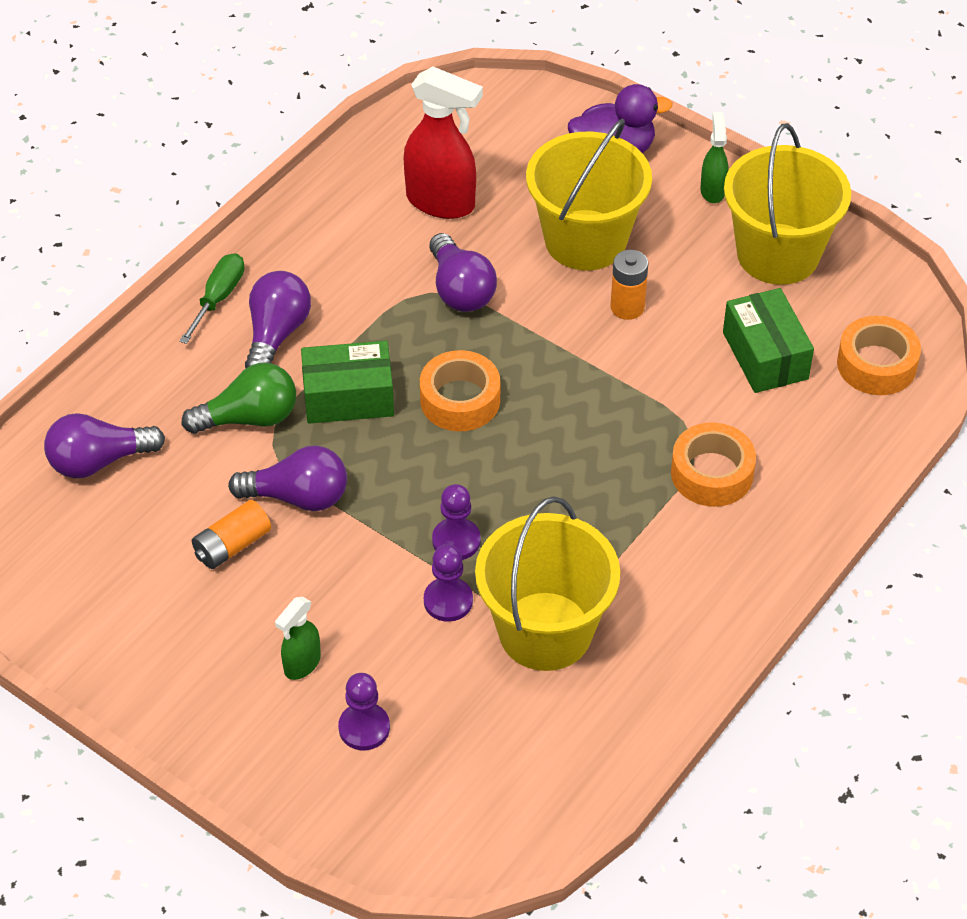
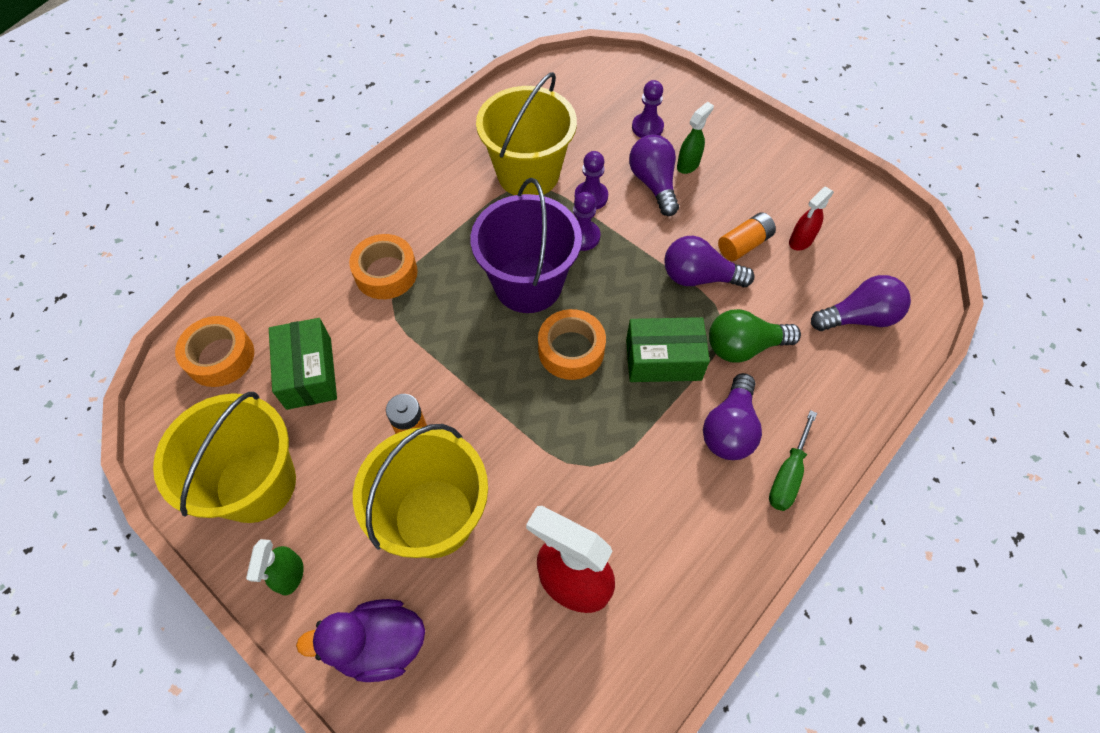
camera: 175 degrees left, 10 degrees up
(152, 555) = (800, 241): none -> red spray bottle
(460, 290) = (562, 465): purple light bulb -> purple light bulb (653, 184)
(523, 472) = (528, 284): none -> purple bucket

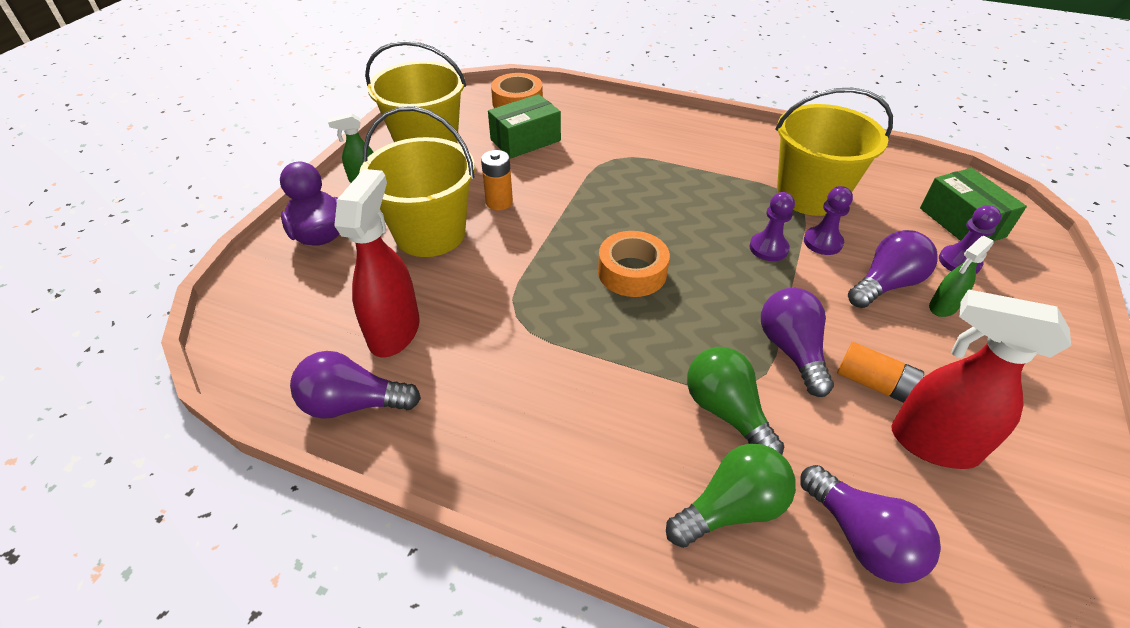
camera: 70 degrees right, 15 degrees down
(386, 273) = (637, 148): orange tape -> none
(528, 284) = (685, 227): purple bucket -> none
(663, 359) = (664, 343): green box -> green box (962, 222)
(688, 165) = (942, 307): green spray bottle -> green spray bottle turned 120 degrees clockwise
(729, 429) = (610, 420): purple light bulb -> purple light bulb (353, 404)
(787, 475) = (577, 491): green screwdriver -> none
(800, 241) = (932, 443): red spray bottle -> red spray bottle, size x1.87
(823, 380) = (731, 508): none -> green light bulb

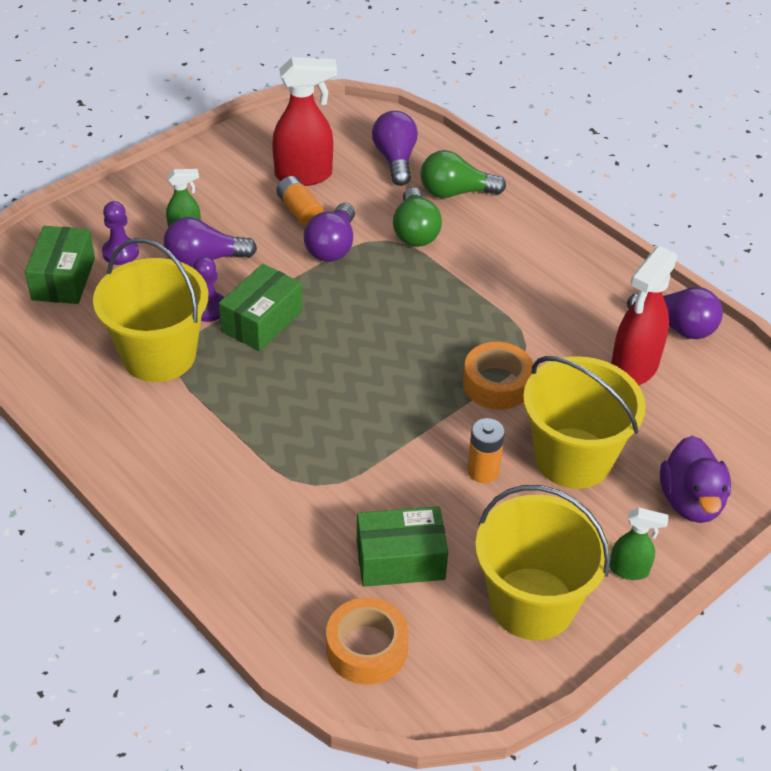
camera: 155 degrees left, 0 degrees up
(632, 272) = (402, 345): orange tape -> orange tape (497, 384)
(768, 248) = (262, 321): purple pawn -> green box
(932, 443) = (304, 175): red spray bottle -> red spray bottle turned 60 degrees counterclockwise

